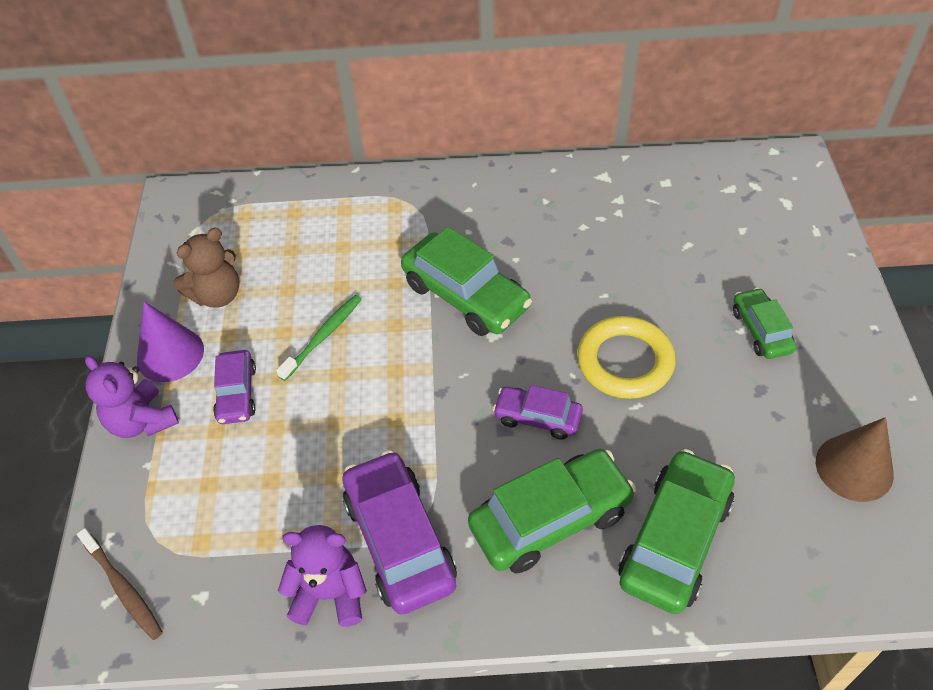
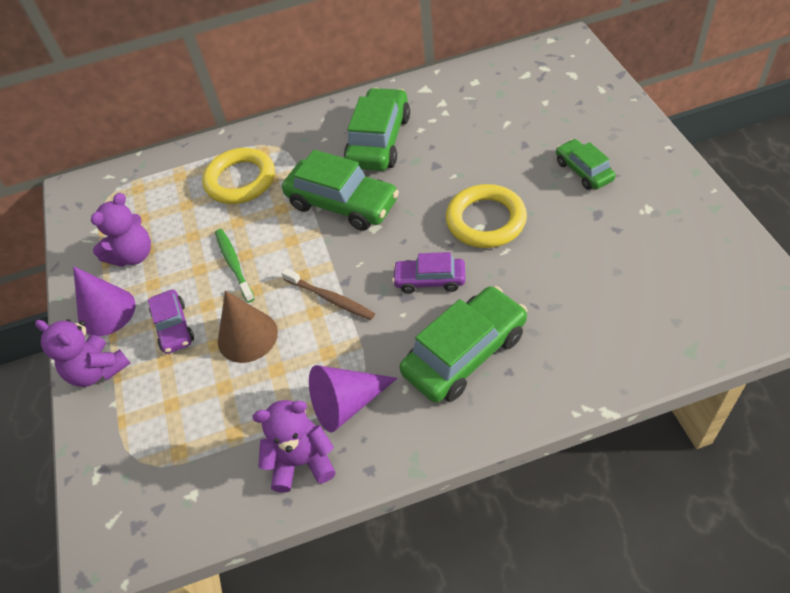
camera: 10 degrees left, 0 degrees up
(123, 588) = (121, 508): brown toothbrush -> brown toothbrush (330, 298)
(217, 295) = (133, 255): brown teddy bear -> purple teddy bear
(323, 336) = (234, 264): green toothbrush -> green toothbrush turned 45 degrees counterclockwise
(359, 236) = (240, 180): none -> yellow ring
(399, 540) = (347, 404): purple car -> purple cone
(674, 540) = (568, 342): green car -> green car (379, 141)
(854, 467) = (687, 251): brown cone -> brown cone (247, 336)

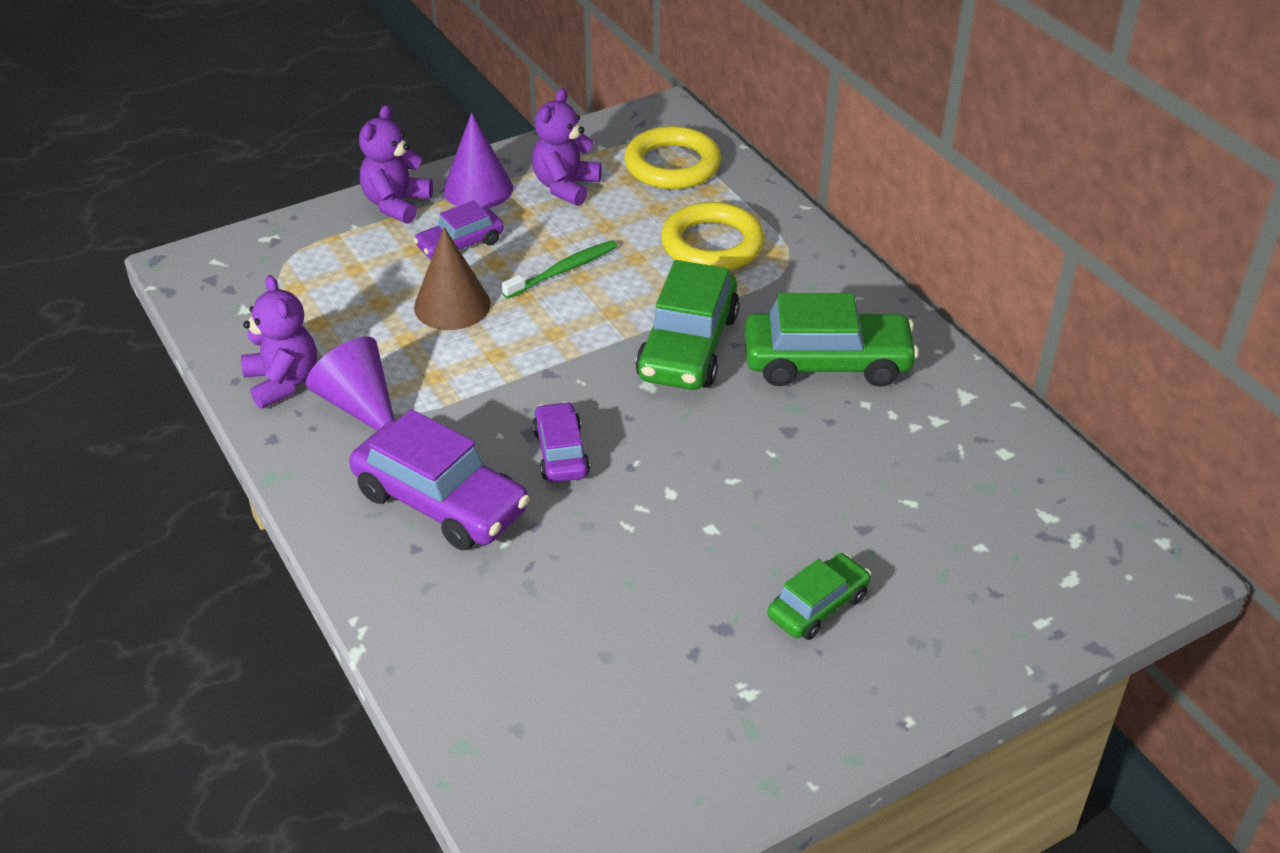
camera: 70 degrees right, 10 degrees down
(133, 255) = (565, 187): purple teddy bear -> purple teddy bear turned 90 degrees clockwise
(330, 298) = (518, 364): brown toothbrush -> none
(464, 353) = (441, 501): green car -> purple car
(486, 220) = (683, 498): yellow ring -> yellow ring (672, 165)

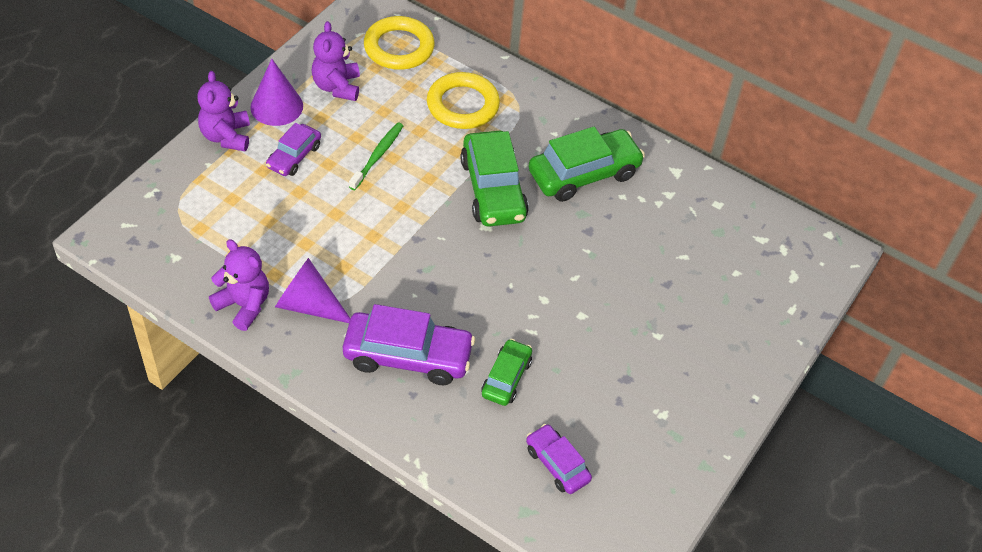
camera: 30 degrees left, 10 degrees up
(452, 305) = (320, 207): brown cone -> none
(561, 453) = (461, 294): purple car -> purple car (557, 464)
(818, 606) = (670, 344): green car -> green car (506, 378)

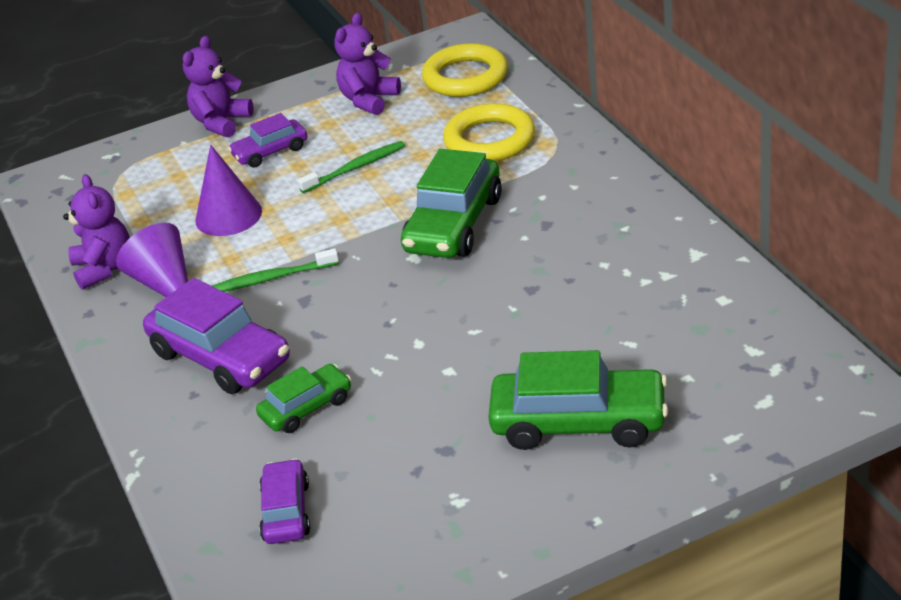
camera: 40 degrees right, 15 degrees down
(276, 106) = (293, 106): purple cone -> purple cone (228, 215)
(392, 275) = (272, 278): none -> green toothbrush
(584, 174) = (575, 232): green car -> green car (579, 422)

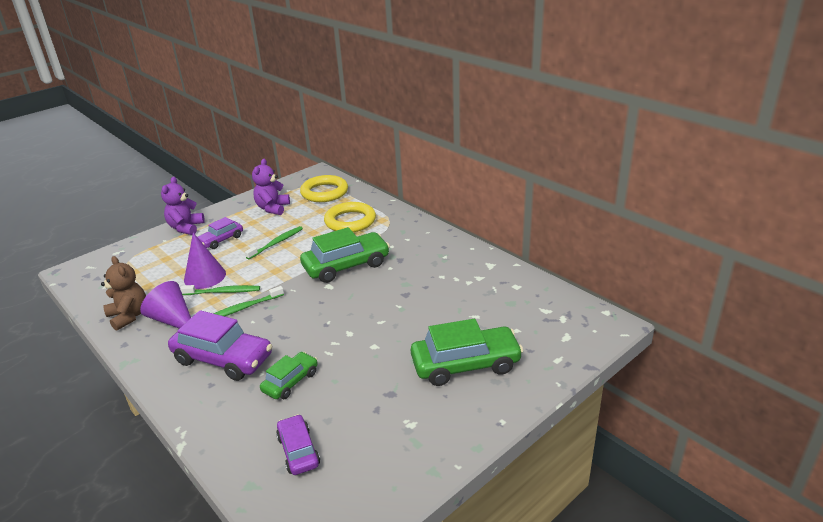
camera: 20 degrees left, 5 degrees down
(104, 268) = (129, 316): purple teddy bear -> brown teddy bear
(249, 246) = (223, 292): none -> green toothbrush
(454, 224) = (346, 266): green car -> green car turned 120 degrees counterclockwise

